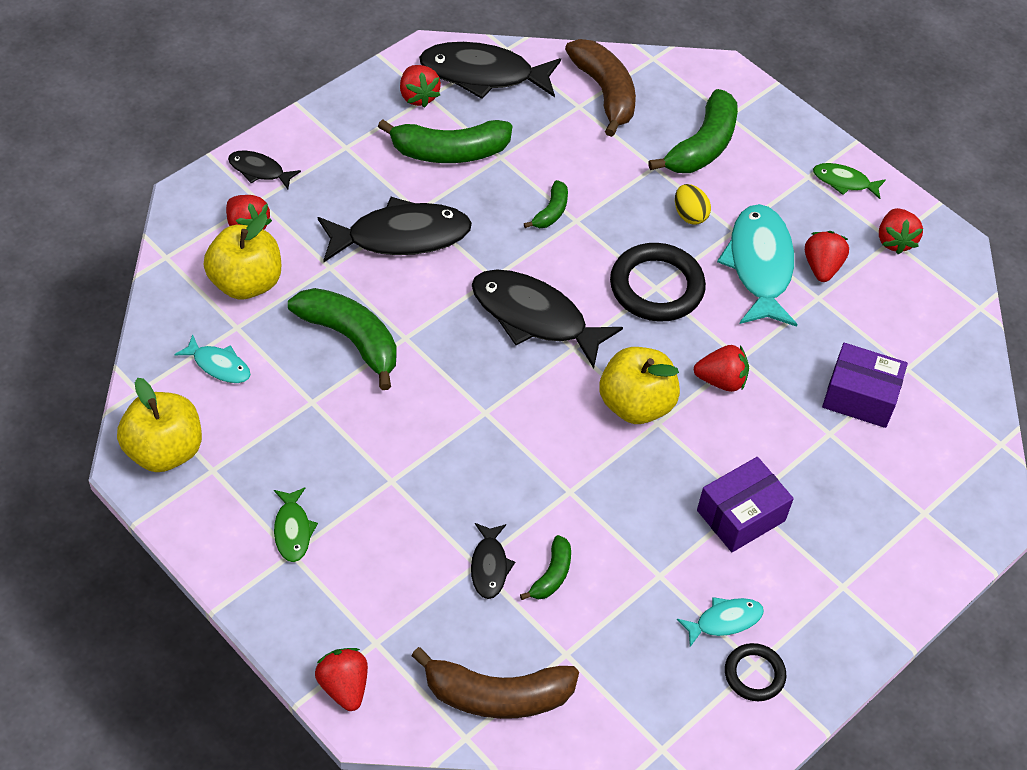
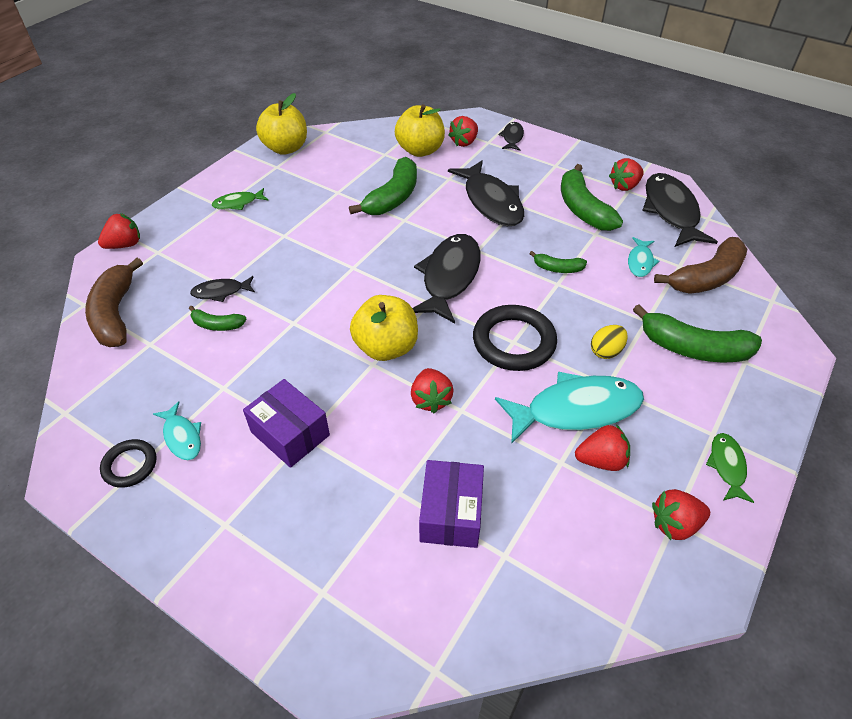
camera: 80 degrees right, 5 degrees down
(219, 365) = (353, 153): turquoise fish -> turquoise fish (640, 262)

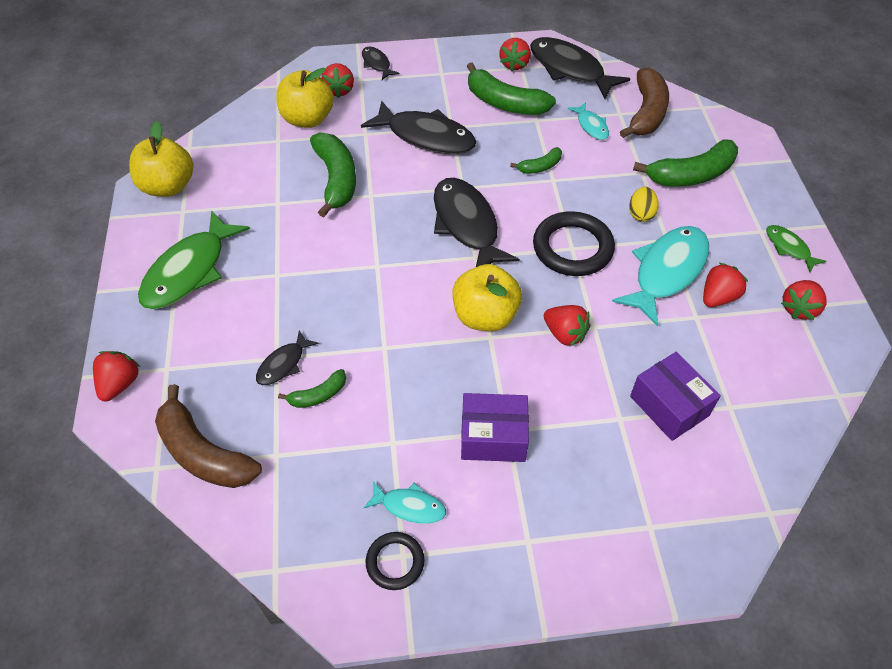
camera: 40 degrees left, 5 degrees up
(238, 203) = (189, 271): green fish -> green fish, size x2.01

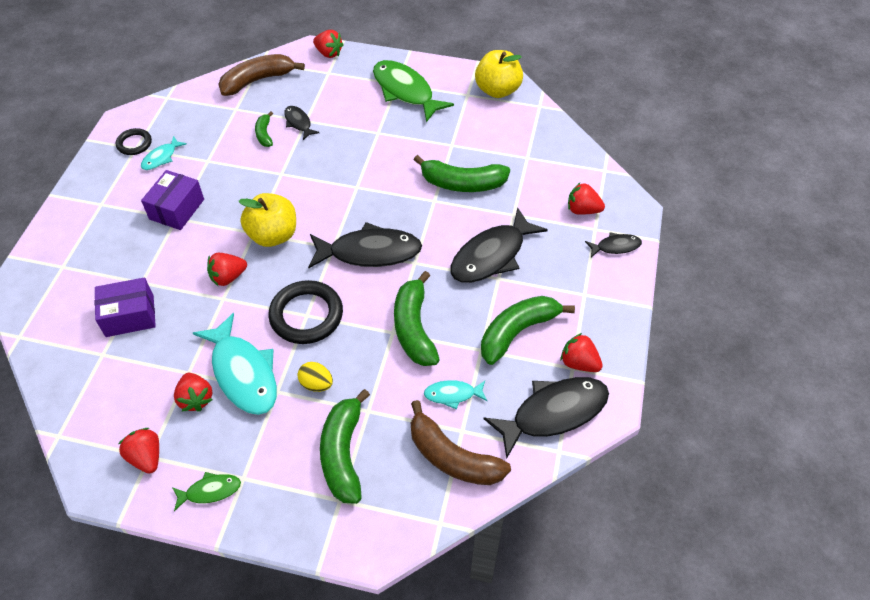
camera: 110 degrees right, 0 degrees up
(307, 119) = (548, 181): yellow apple -> none
(540, 167) = (414, 328): green banana -> green banana, size x1.94

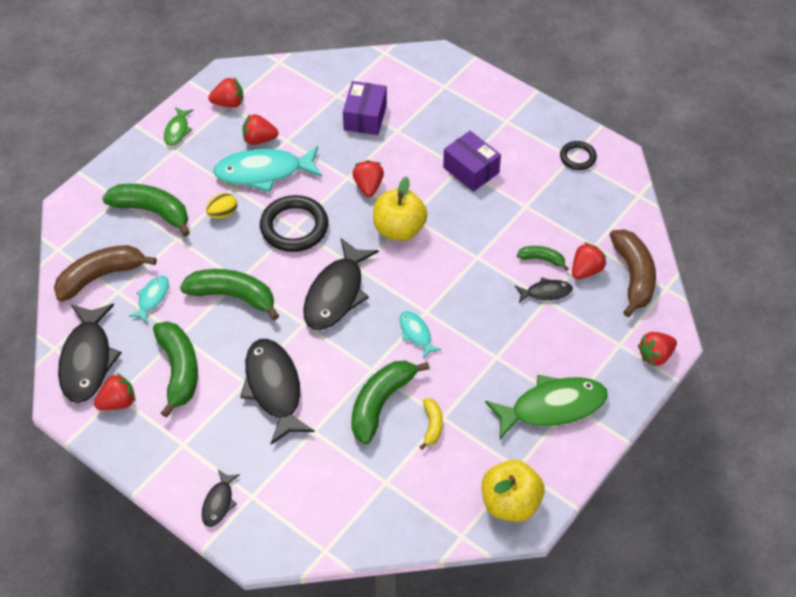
camera: 115 degrees right, 0 degrees up
(161, 158) = (547, 173): turquoise fish -> turquoise fish (416, 333)
(462, 148) = (432, 425): none -> yellow banana
(582, 210) = (282, 498): red strawberry -> red strawberry (586, 270)

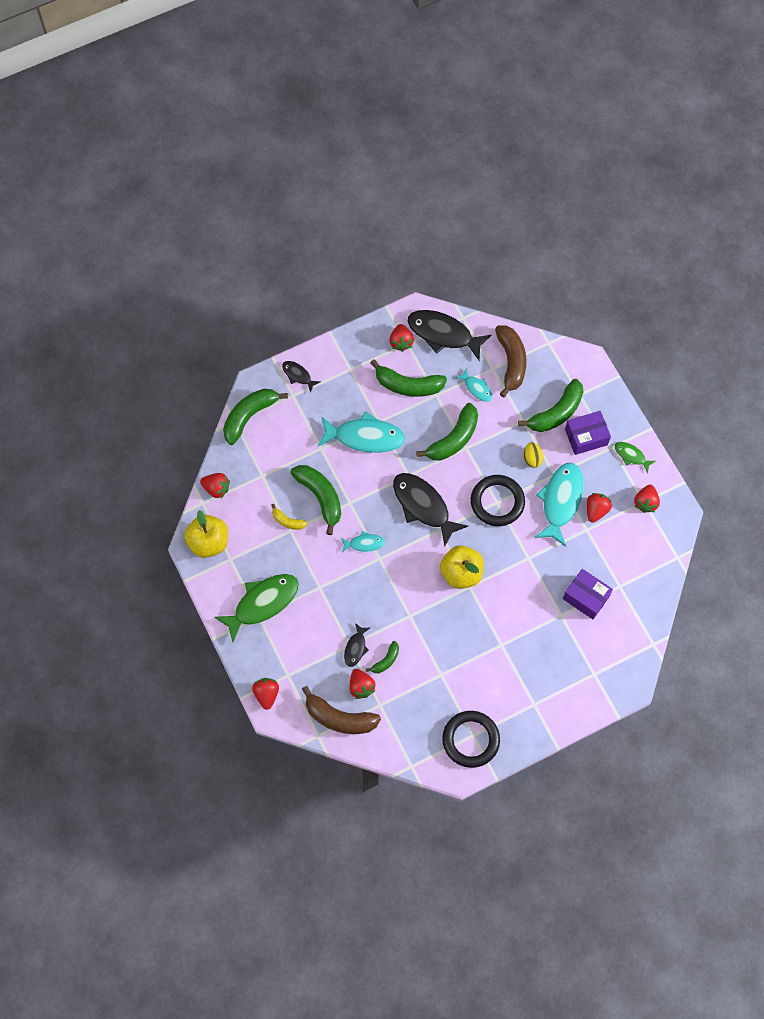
camera: 115 degrees right, 15 degrees up
(274, 388) = (365, 437): black fish -> turquoise fish
(308, 536) = (249, 416): none -> green banana
(368, 186) = (513, 569): red strawberry -> red strawberry (216, 488)
(471, 170) = (495, 651): purple box -> purple box (586, 437)
(552, 407) = (262, 603): green fish -> green fish turned 135 degrees counterclockwise
(577, 157) = (470, 740): black ring -> black ring, size x1.80

